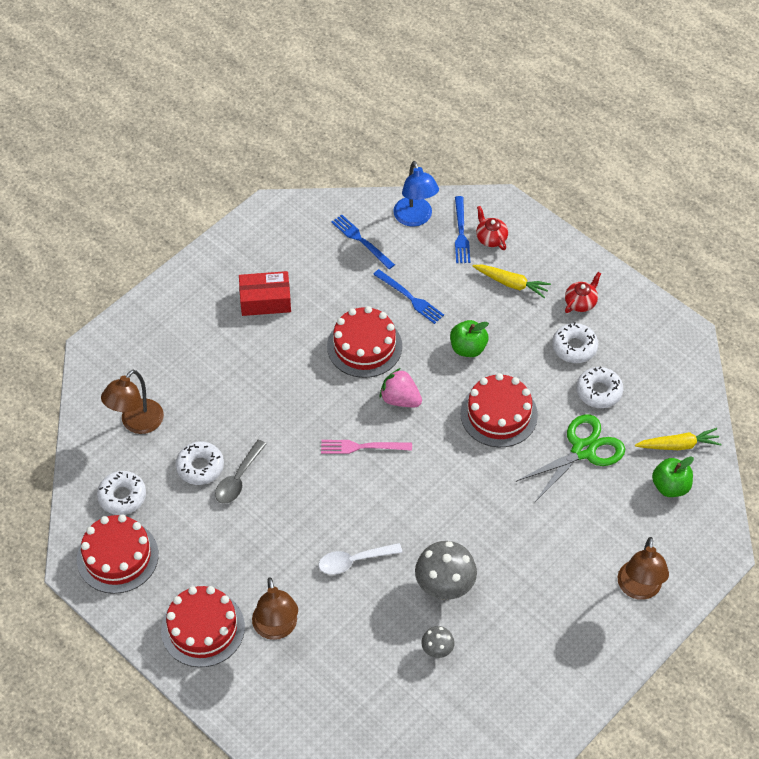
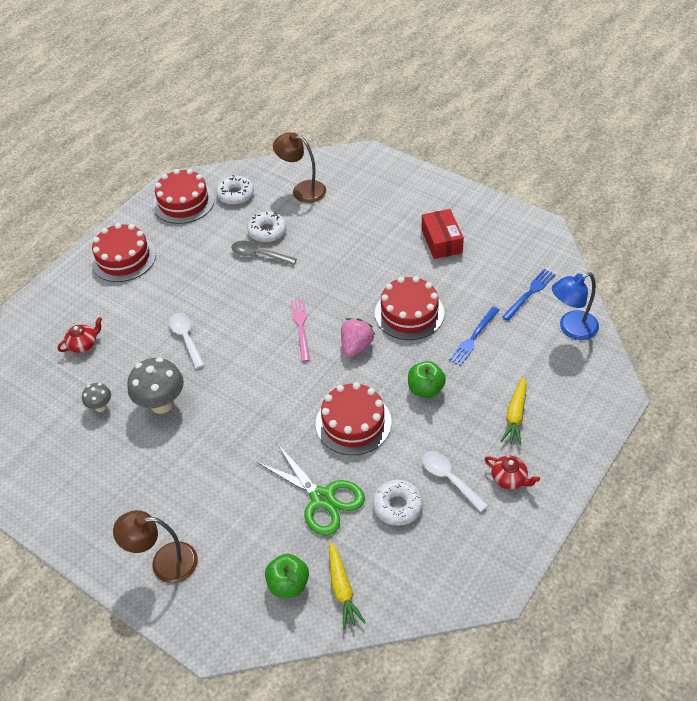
camera: 85 degrees right, 5 degrees down
(276, 629) = (123, 300): brown lamp -> none
(461, 233) = (566, 366): blue fork -> none
(491, 238) = (568, 391): red teapot -> red teapot (84, 344)
(574, 347) = (449, 478): white donut -> white spoon

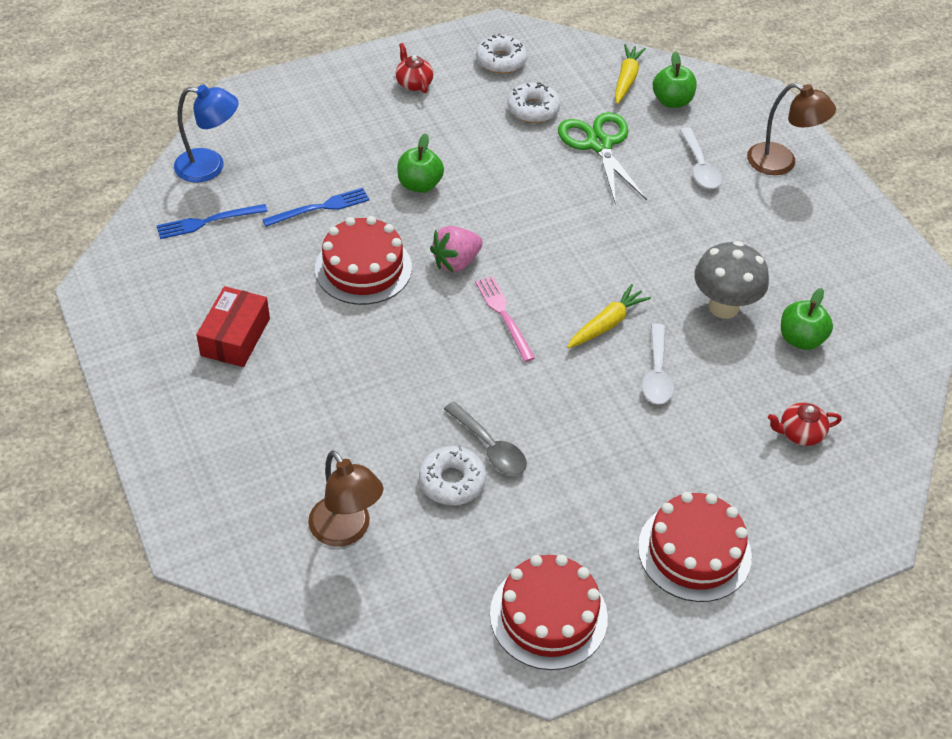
camera: 155 degrees left, 0 degrees up
(101, 407) = (800, 339): grey mushroom -> green apple
(235, 194) = (455, 582): white donut -> white donut (501, 61)
(301, 327) = (504, 315): pink fork -> pink fork turned 135 degrees clockwise
(353, 423) = (520, 190): red cake -> none
(449, 478) = (467, 107): white spoon -> white spoon (700, 167)
(515, 415) = (355, 123): yellow carrot -> yellow carrot (607, 324)

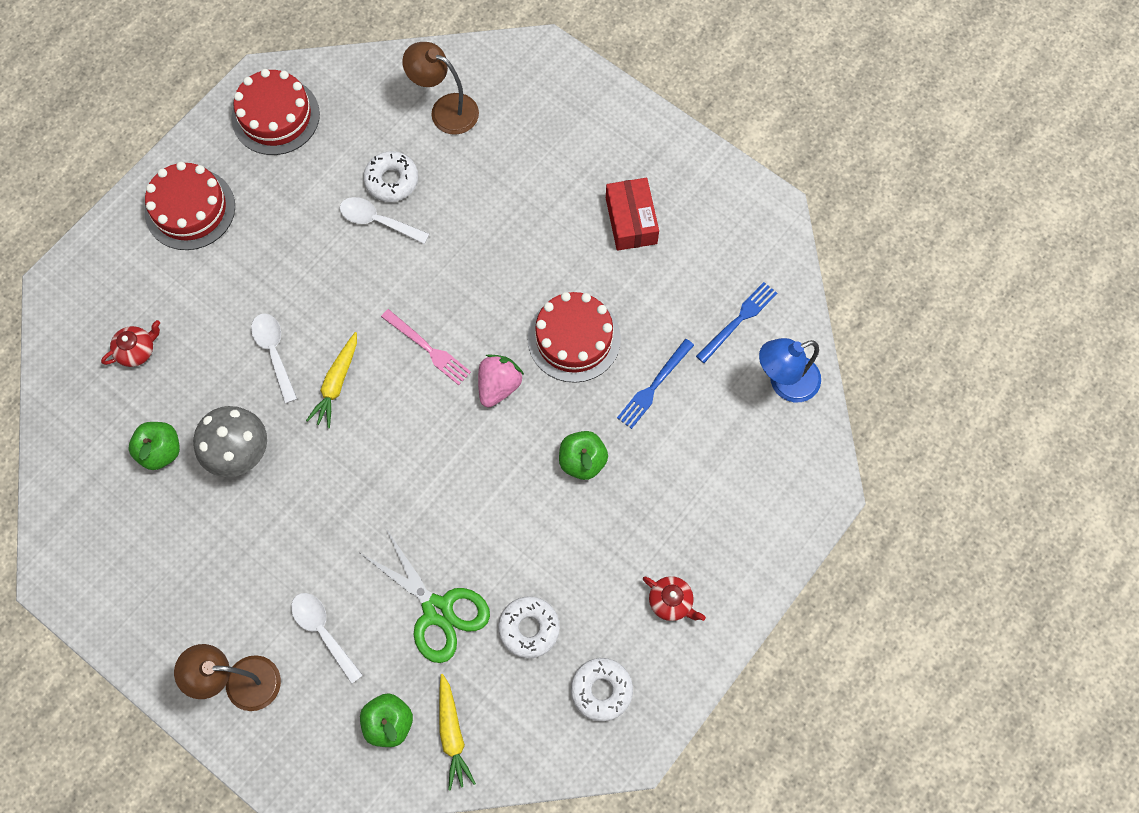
camera: 155 degrees right, 20 degrees up
(490, 447) = (378, 221): grey spoon -> white spoon

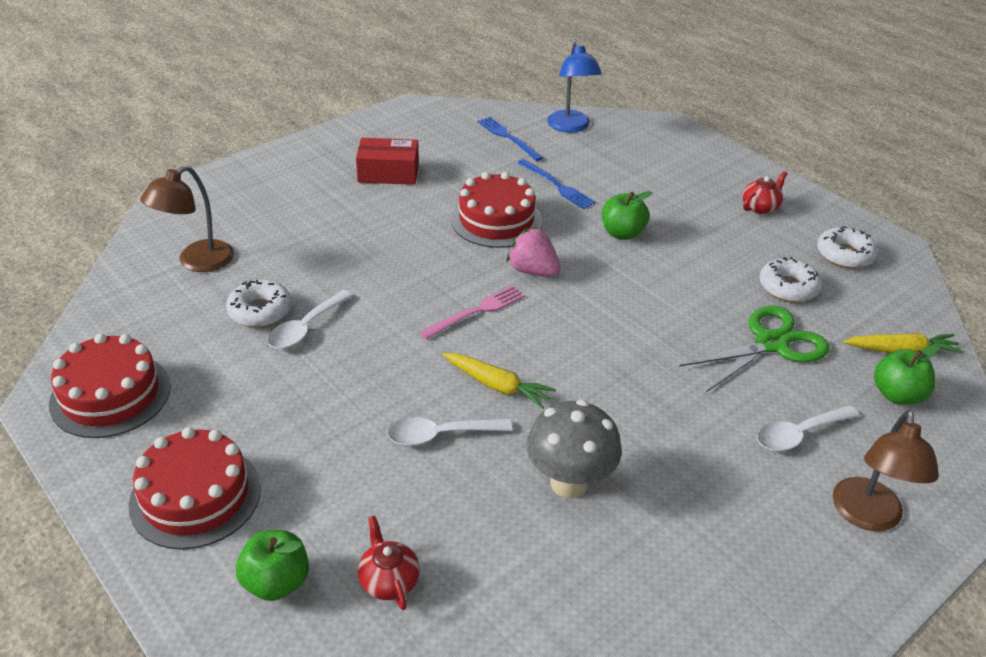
camera: 80 degrees left, 30 degrees down
(161, 451) = (549, 567): green apple -> green apple (276, 582)

